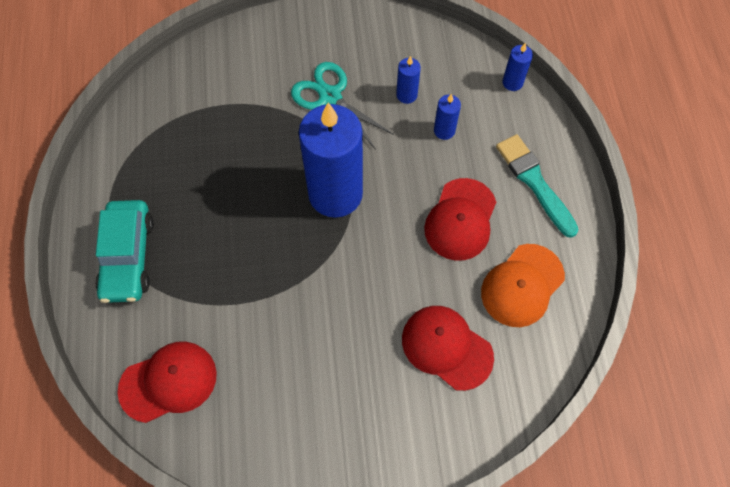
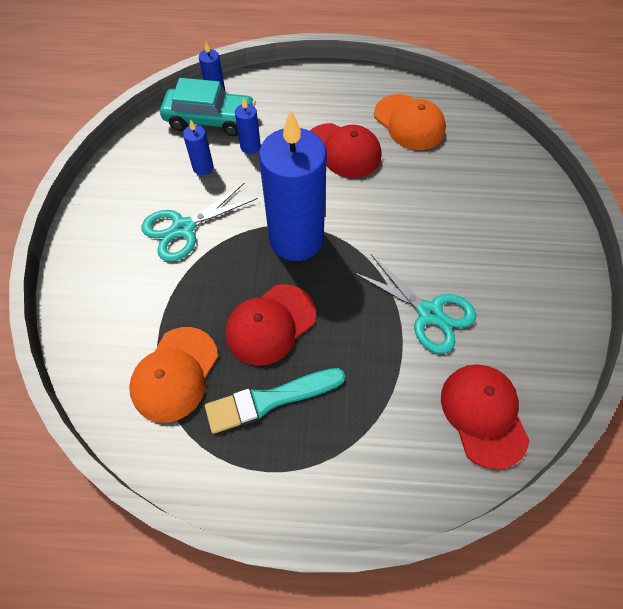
camera: 80 degrees left, 5 degrees down
(128, 257) = (332, 449): turquoise car -> turquoise car (210, 120)
(184, 126) = (175, 374): none -> orange cap
(269, 326) = (429, 313): none -> turquoise scissors
(446, 347) = (459, 180): red cap -> red cap (270, 324)
(534, 182) = (317, 97): turquoise brush -> turquoise brush (270, 400)

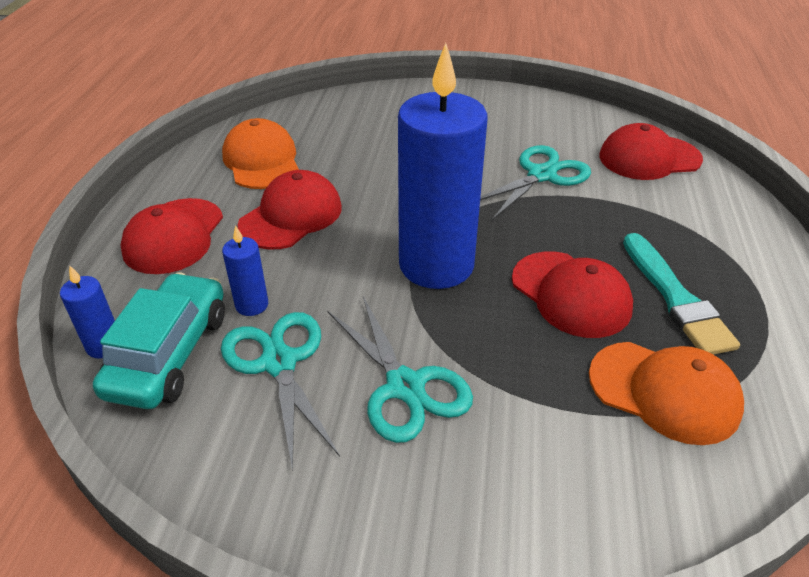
camera: 85 degrees left, 20 degrees down
(203, 167) = (279, 363): blue candle -> turquoise scissors
(312, 97) = (173, 236): none -> red cap
(409, 122) = (261, 161): orange cap -> orange cap turned 75 degrees counterclockwise

